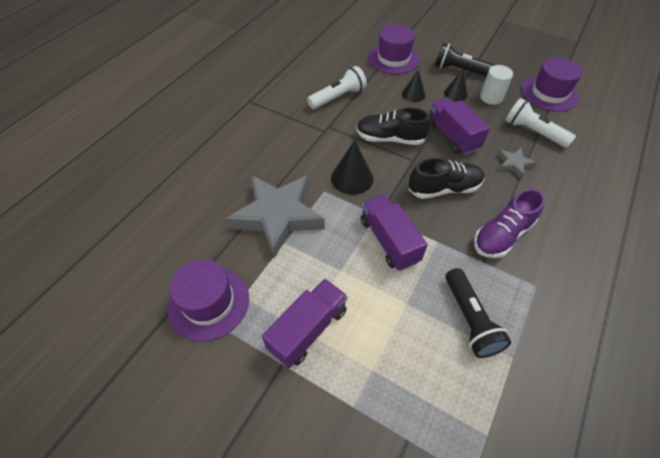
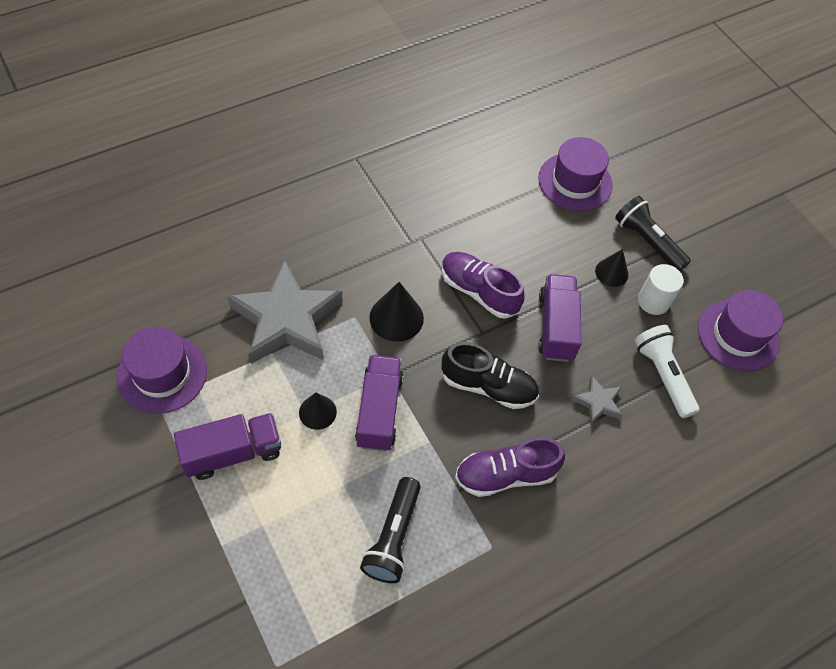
camera: 25 degrees right, 5 degrees up
(338, 97) = (461, 204): white flashlight -> none
(390, 138) = (478, 291): black shoe -> purple shoe
(413, 94) = (557, 246): black cone -> black cone (317, 412)

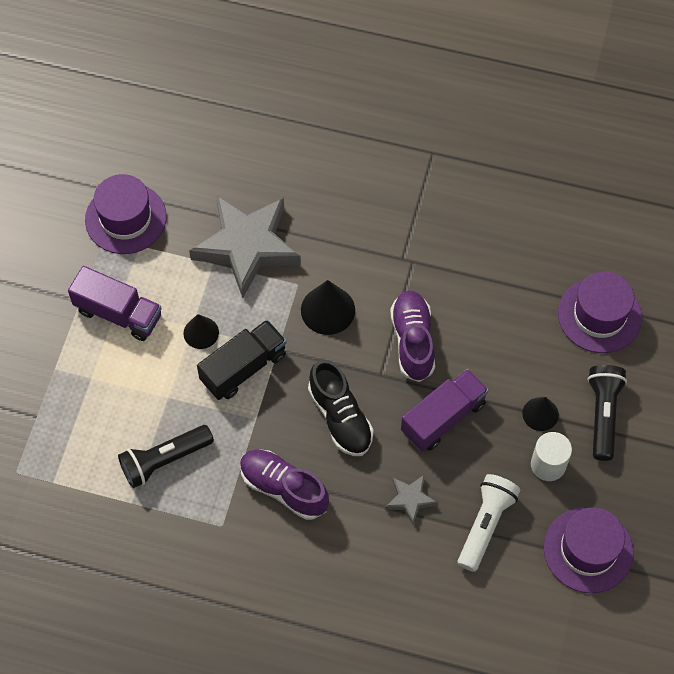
camera: 50 degrees right, 5 degrees up
(379, 411) = (243, 368): purple truck -> black truck

